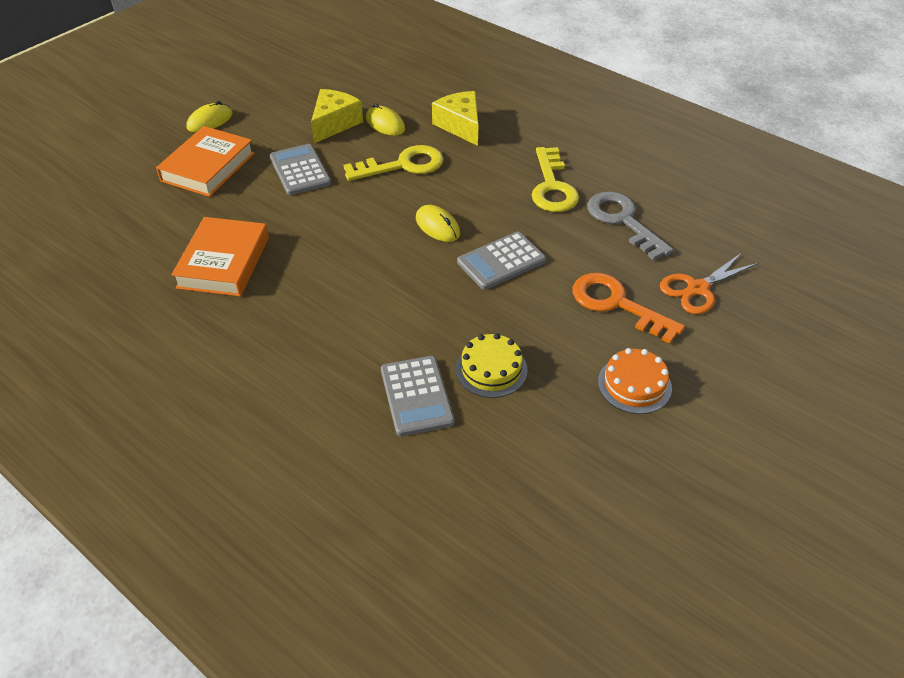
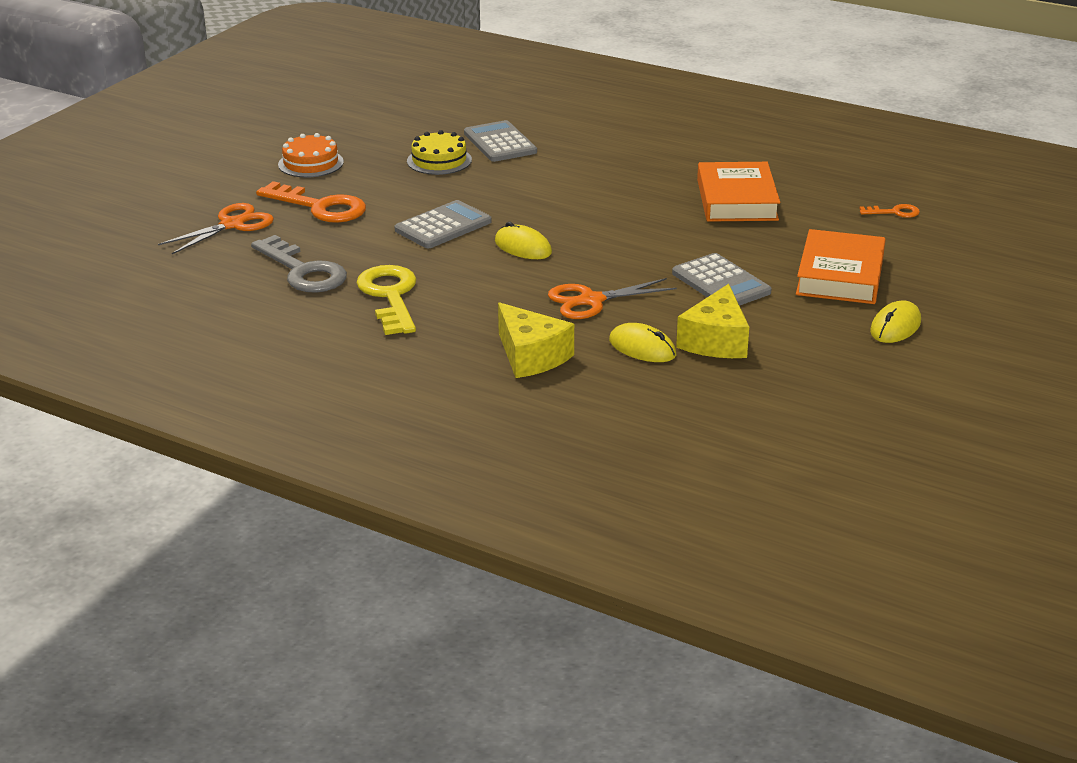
camera: 170 degrees right, 15 degrees down
(103, 228) = (894, 212): none -> orange key
(402, 165) = (591, 300): yellow key -> orange scissors

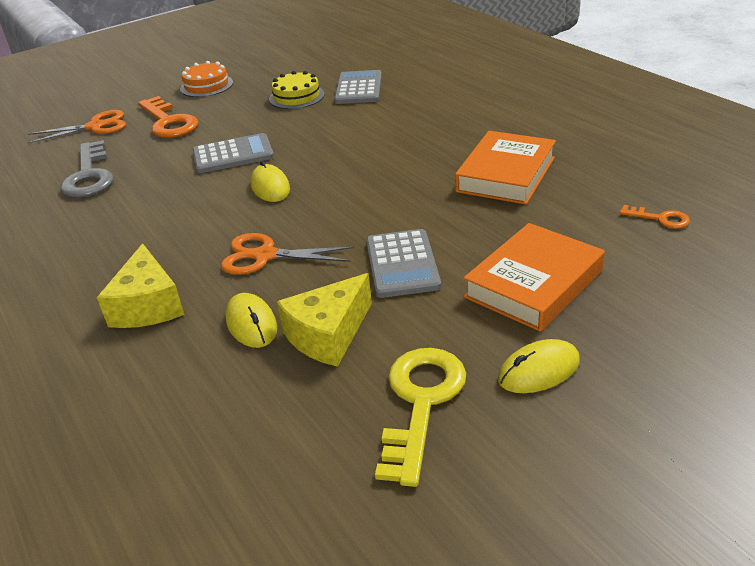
camera: 30 degrees right, 5 degrees up
(390, 296) = (118, 213): yellow key -> yellow key (421, 403)

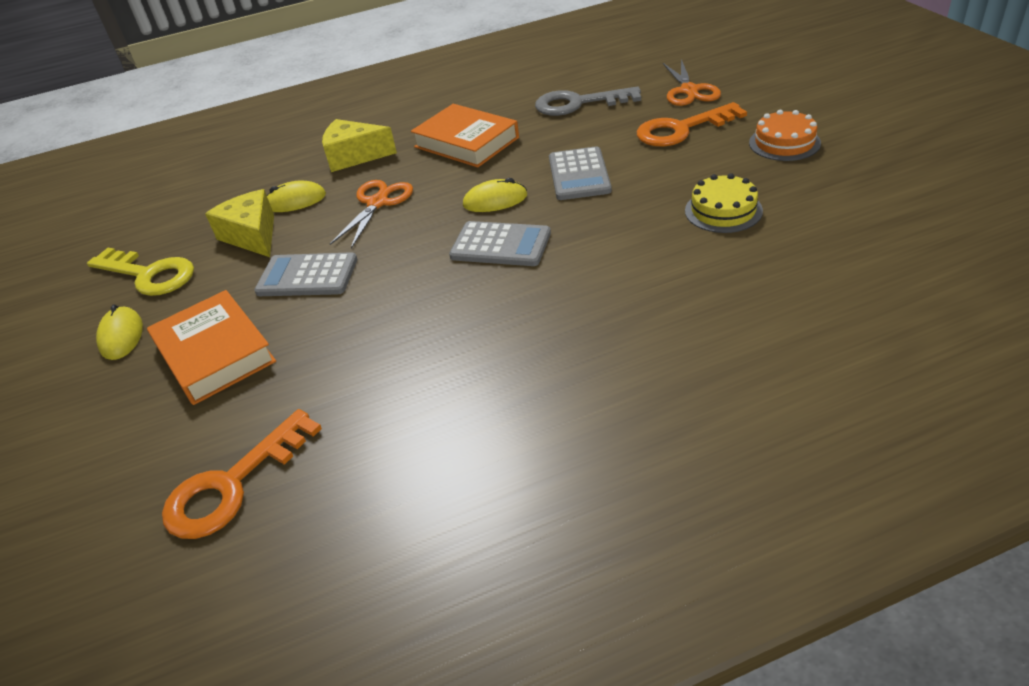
camera: 105 degrees right, 5 degrees up
(358, 88) = (734, 262): grey calculator -> grey calculator (500, 245)
(506, 174) = (415, 369): orange book -> orange book (466, 142)
(660, 218) = (232, 484): orange key -> orange key, size x2.06

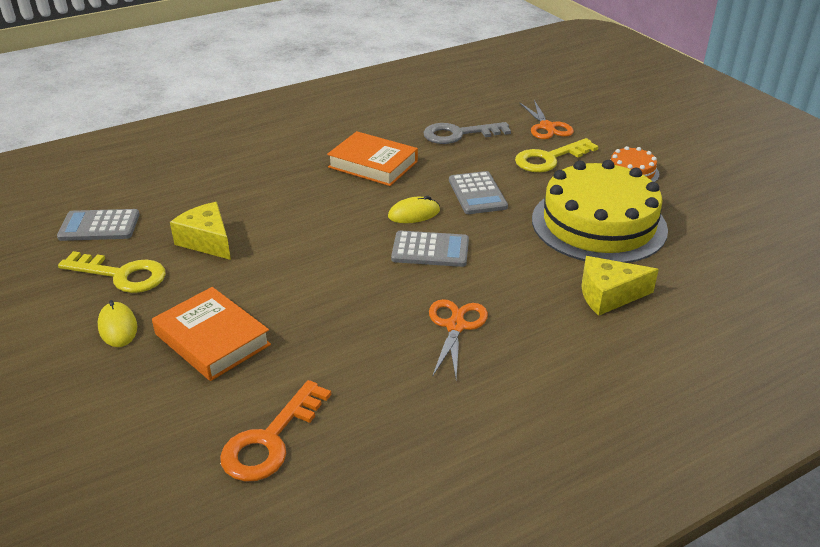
camera: 15 degrees left, 5 degrees down
(295, 201) = (235, 212): yellow mouse -> none
(307, 276) = (271, 275): grey calculator -> grey calculator (99, 226)
(354, 156) = (276, 174): yellow cheese -> yellow cheese (608, 295)
(377, 203) = (312, 214): orange scissors -> orange scissors (455, 326)
(681, 129) = (549, 159): orange key -> yellow key
(723, 210) = (598, 224): yellow cake -> yellow cake, size x2.28

